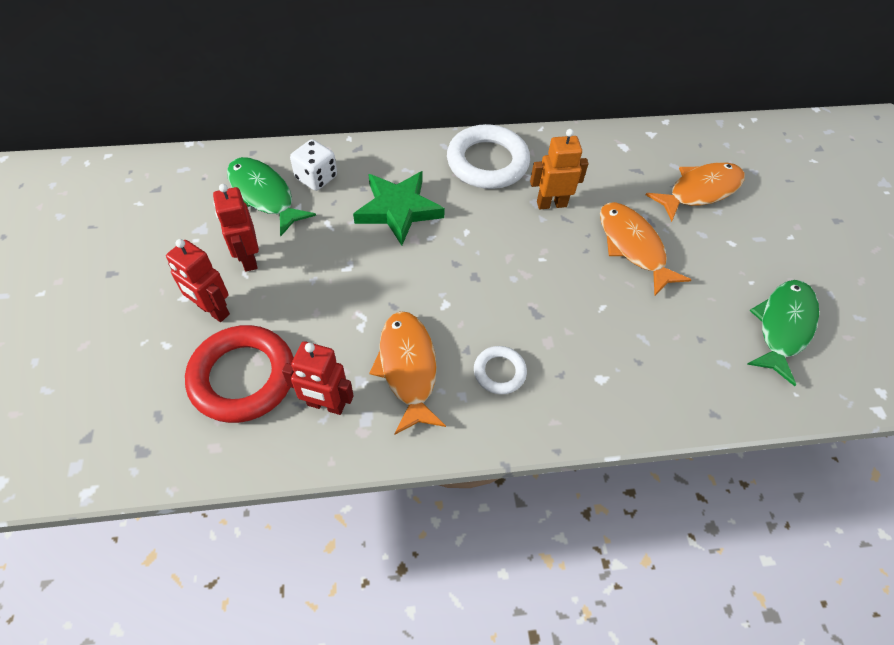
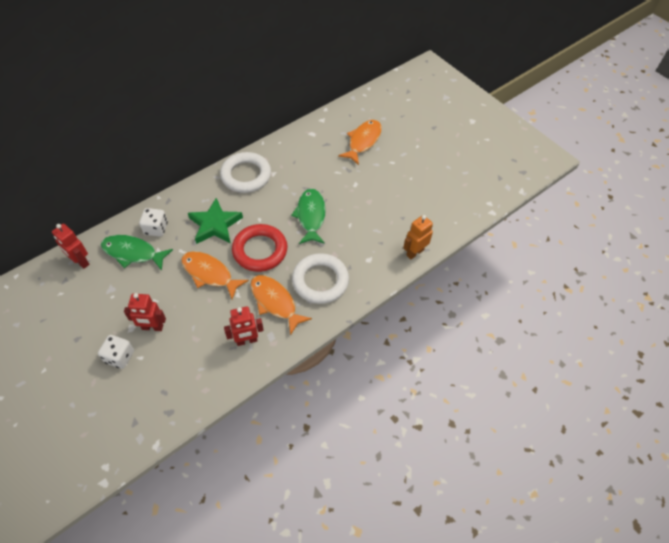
camera: 30 degrees left, 0 degrees up
(141, 328) = (120, 357): none -> white dice
(243, 377) = (194, 350): red ring -> red ring (260, 250)
(248, 258) = (151, 291): red robot -> red robot (80, 261)
(499, 372) = (320, 281): white ring -> white ring, size x1.95
(551, 204) = (294, 183): orange robot -> orange robot (414, 252)
(633, 246) = (347, 186): orange fish -> orange fish (210, 274)
(783, 327) = (435, 193): green fish -> green fish (311, 216)

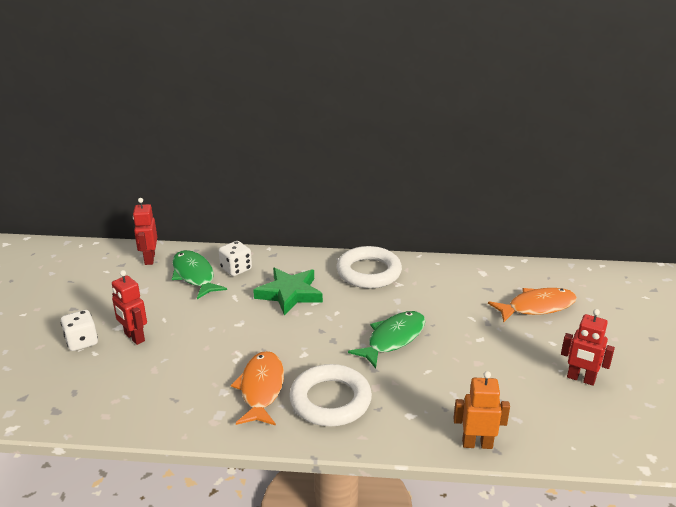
camera: 45 degrees right, 25 degrees down
(210, 274) = (234, 328): orange fish -> none
(247, 340) = (193, 402): red robot -> red robot (580, 379)
(260, 250) = (304, 337): red ring -> none

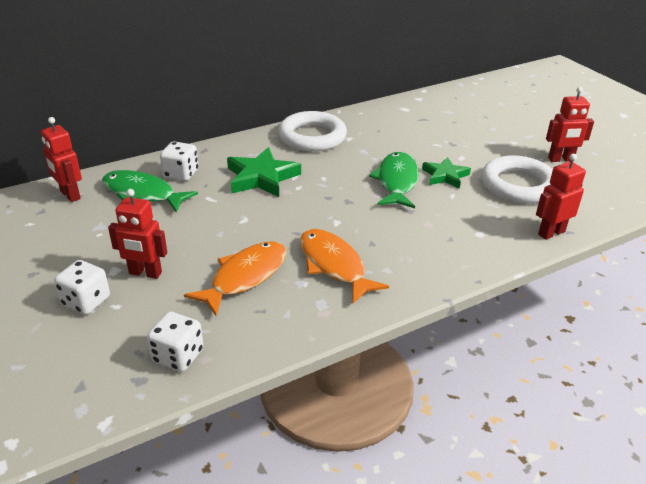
camera: 35 degrees left, 5 degrees up
(92, 406) = (178, 356): none -> white dice
(330, 400) = (405, 249): white ring -> white ring (518, 185)
(443, 350) = (445, 176): none -> green star
(477, 444) = (551, 233): orange robot -> red robot
(537, 307) = (473, 120): orange fish -> orange fish (245, 277)

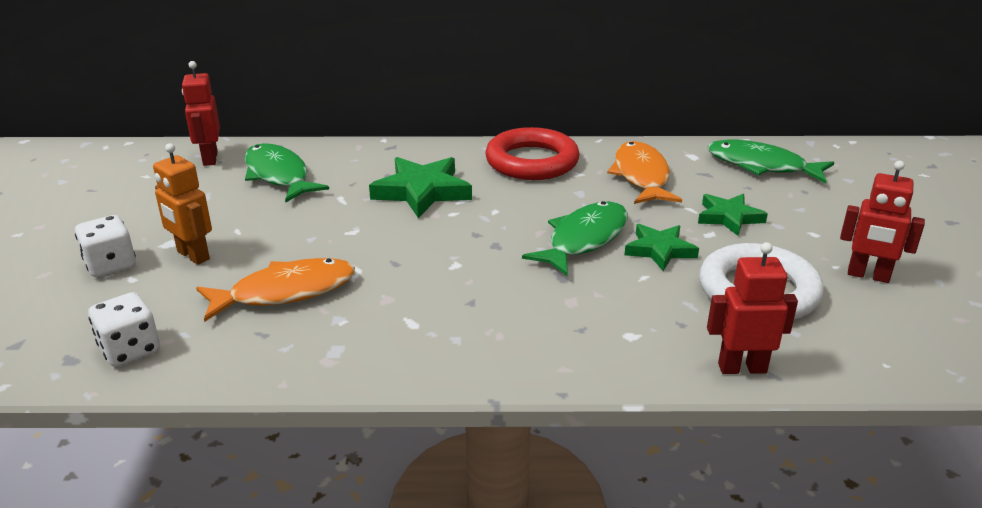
camera: 30 degrees right, 5 degrees down
(145, 273) = (192, 255): red robot -> orange robot
(181, 174) = (339, 165): white dice -> none
(312, 137) = (532, 161): white ring -> red ring
(334, 265) = (397, 312): orange fish -> orange fish (641, 176)
(449, 106) = (761, 166): none -> green fish
(462, 144) = (729, 217): none -> green star

